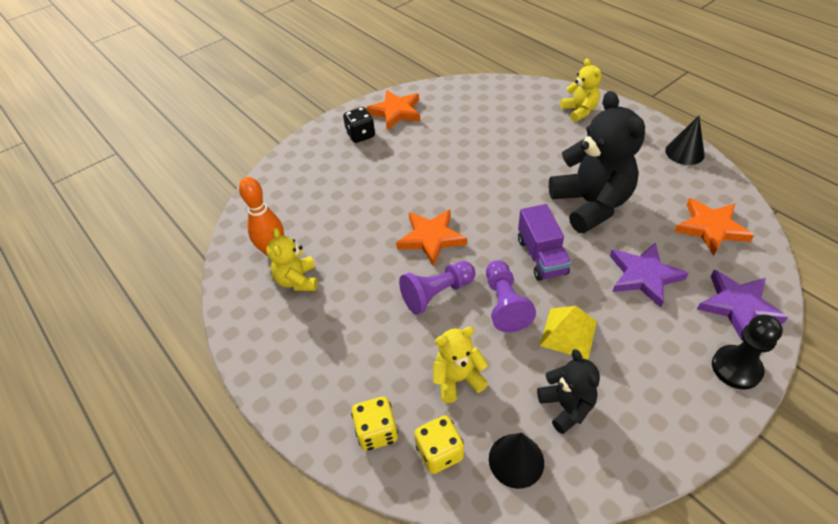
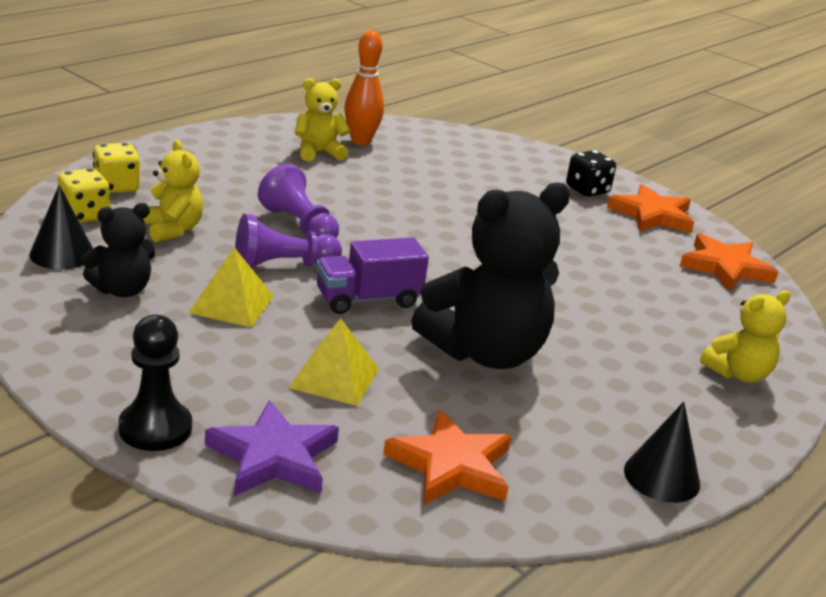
camera: 75 degrees right, 20 degrees down
(431, 238) = (393, 227): orange star -> orange star (725, 267)
(643, 276) = (334, 378): purple star -> yellow pyramid

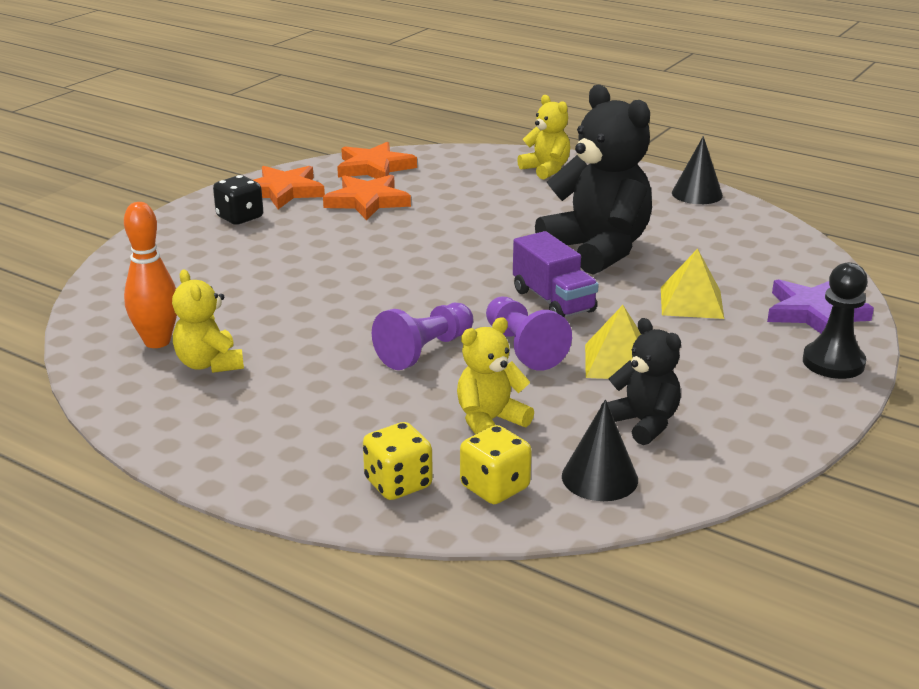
camera: 95 degrees left, 0 degrees up
(451, 465) = (755, 254): orange star -> orange star (367, 201)

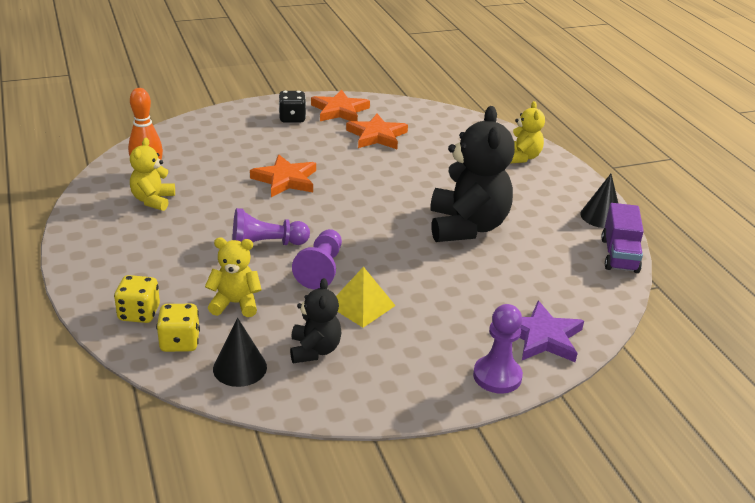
camera: 35 degrees right, 5 degrees up
(374, 168) = (414, 114): orange star -> orange star (285, 180)
(553, 301) = (384, 248): purple truck -> purple truck (619, 255)
(691, 302) = (470, 290): yellow pyramid -> none
(833, 362) = (497, 376): black pawn -> purple pawn

